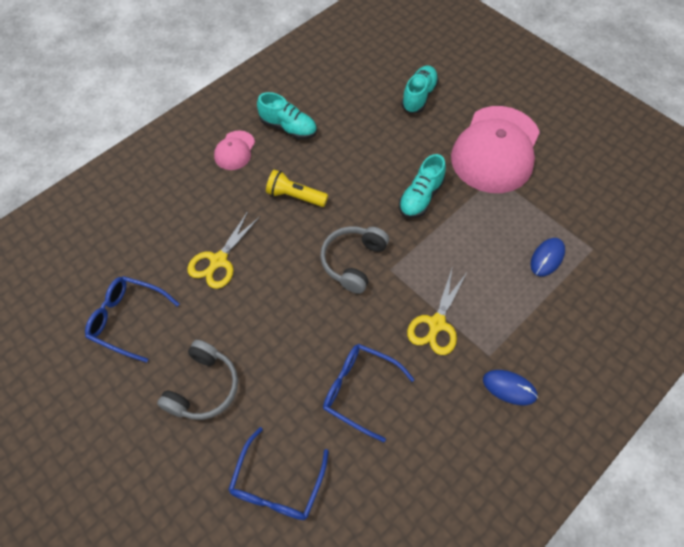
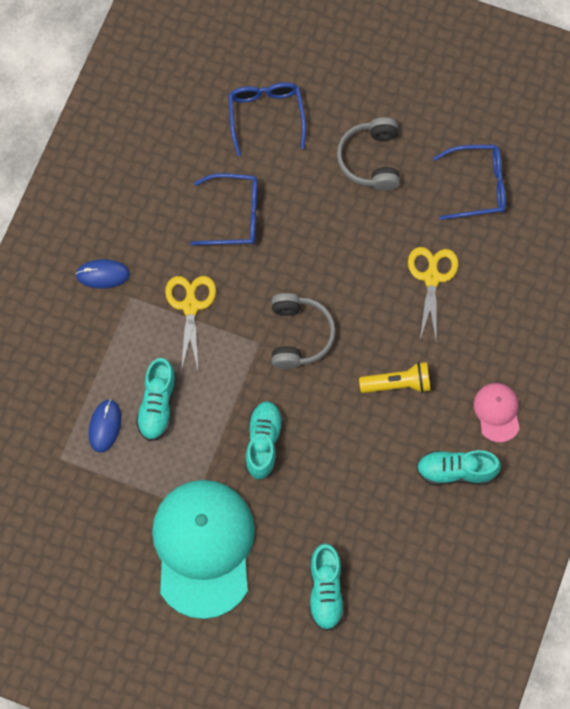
camera: 155 degrees right, 10 degrees up
(495, 149) = (203, 548): pink cap -> turquoise cap
(496, 256) = (157, 405): none -> turquoise shoe

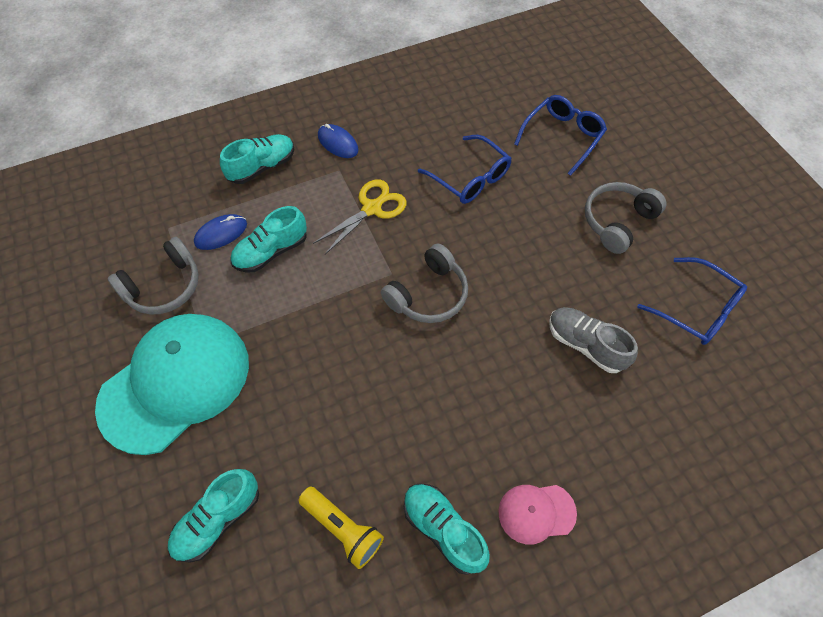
camera: 45 degrees right, 10 degrees down
(114, 499) = (164, 286): none -> grey headphones
(263, 443) = (312, 347): turquoise shoe -> turquoise shoe (262, 167)
(397, 384) = (469, 402): yellow flashlight -> yellow flashlight (343, 529)
(432, 277) = (585, 345): yellow scissors -> grey shoe
(497, 412) = (536, 512): pink cap -> pink cap turned 135 degrees counterclockwise

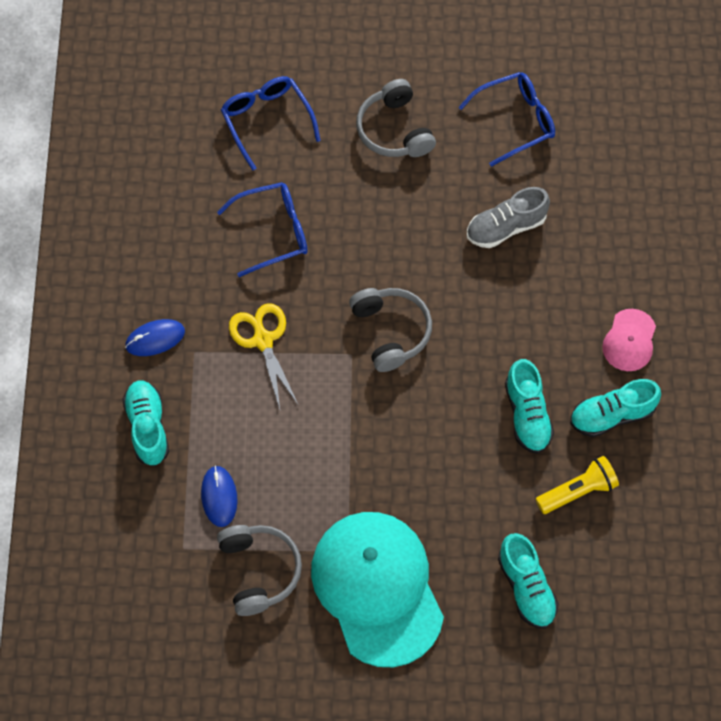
camera: 65 degrees left, 5 degrees up
(271, 251) = (268, 455): turquoise shoe -> turquoise shoe (527, 415)

